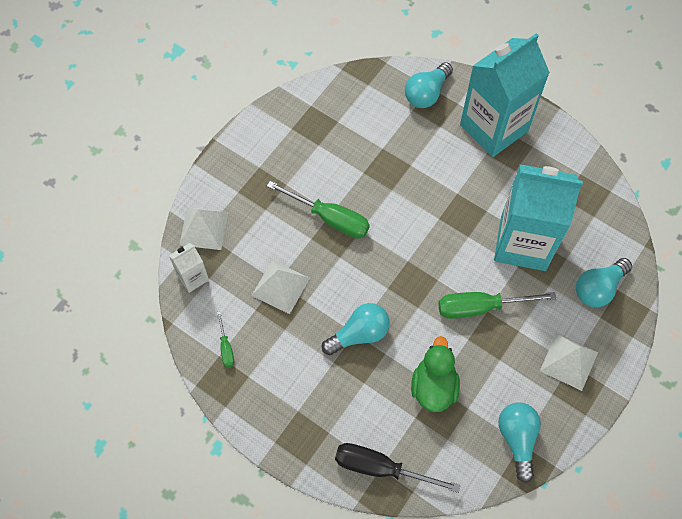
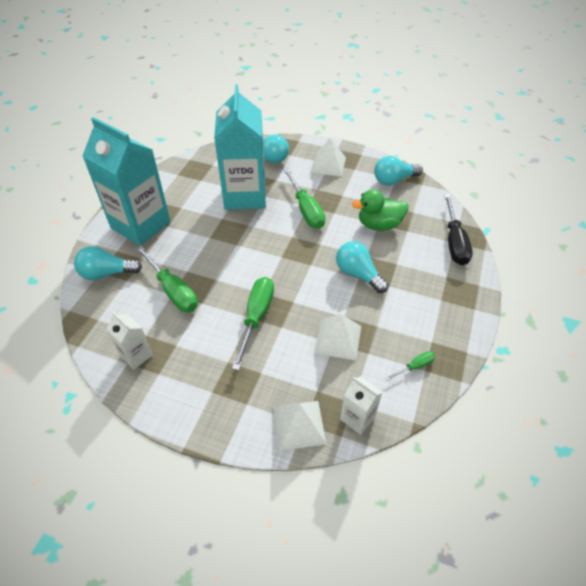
camera: 105 degrees left, 15 degrees down
(317, 113) = (136, 355): none -> white carton
(387, 149) = (173, 290): none -> green screwdriver
(426, 93) = (107, 273): turquoise light bulb -> turquoise light bulb turned 150 degrees clockwise

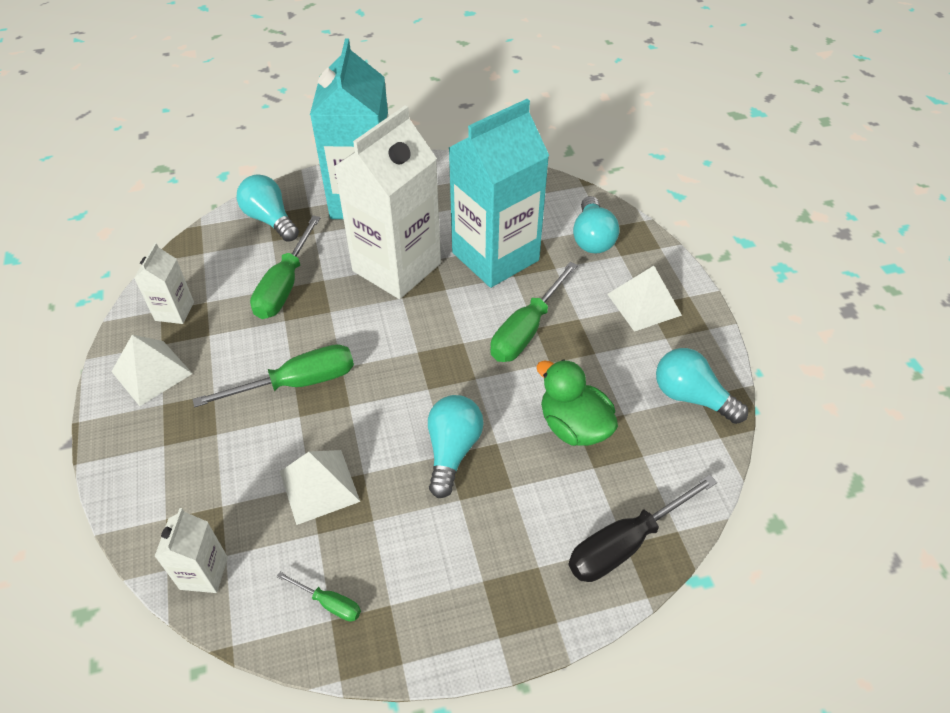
camera: 55 degrees right, 0 degrees up
(211, 236) = (396, 267): none -> white carton
(299, 424) = (161, 513): white pyramid -> white pyramid (152, 372)

